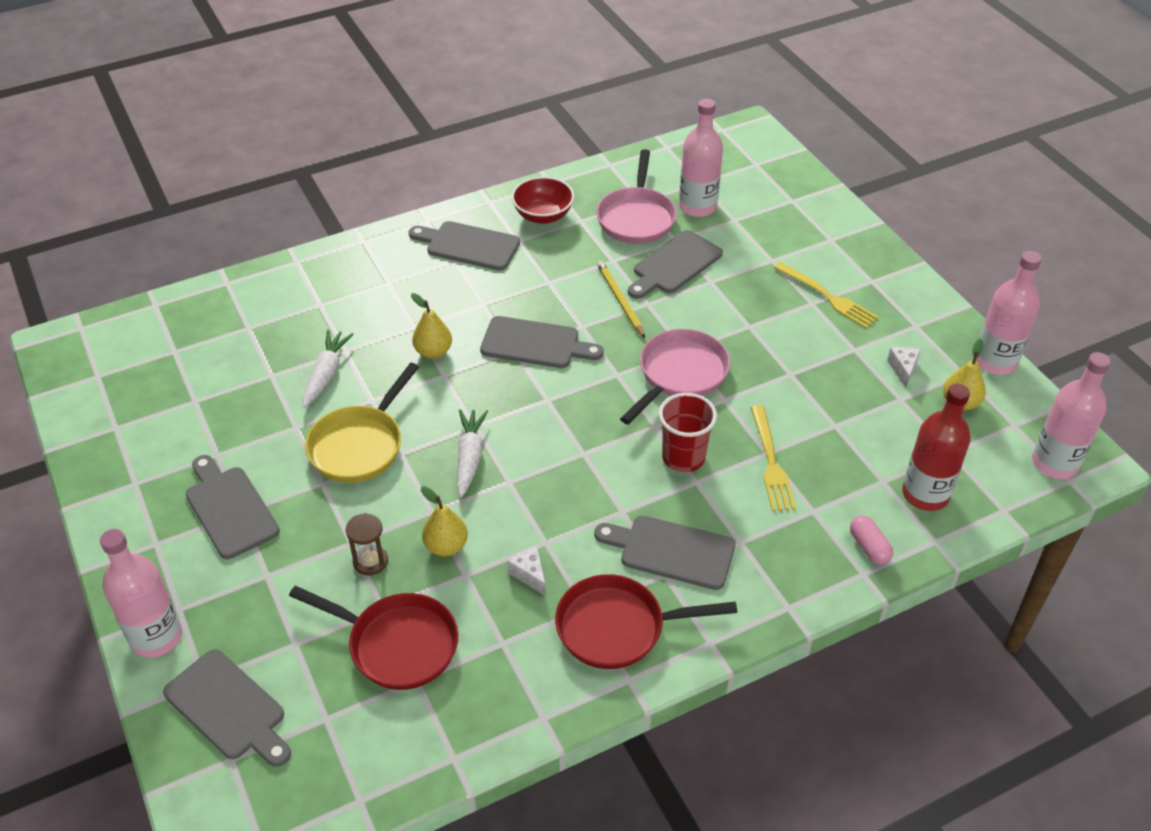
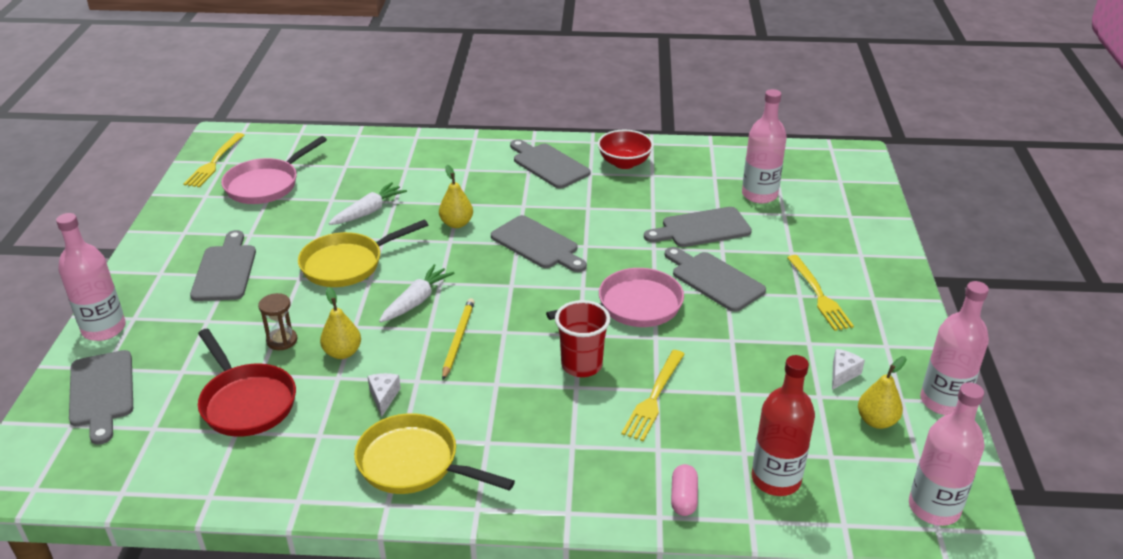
camera: 30 degrees right, 10 degrees down
(84, 381) = (214, 162): none -> yellow fork
(617, 627) = (414, 463): red pan -> yellow pan
(620, 300) = (633, 238): yellow pencil -> yellow pencil (458, 339)
(636, 218) = (699, 187): pink pan -> pink pan (266, 185)
(671, 551) = (508, 428): grey cutting board -> grey cutting board (714, 280)

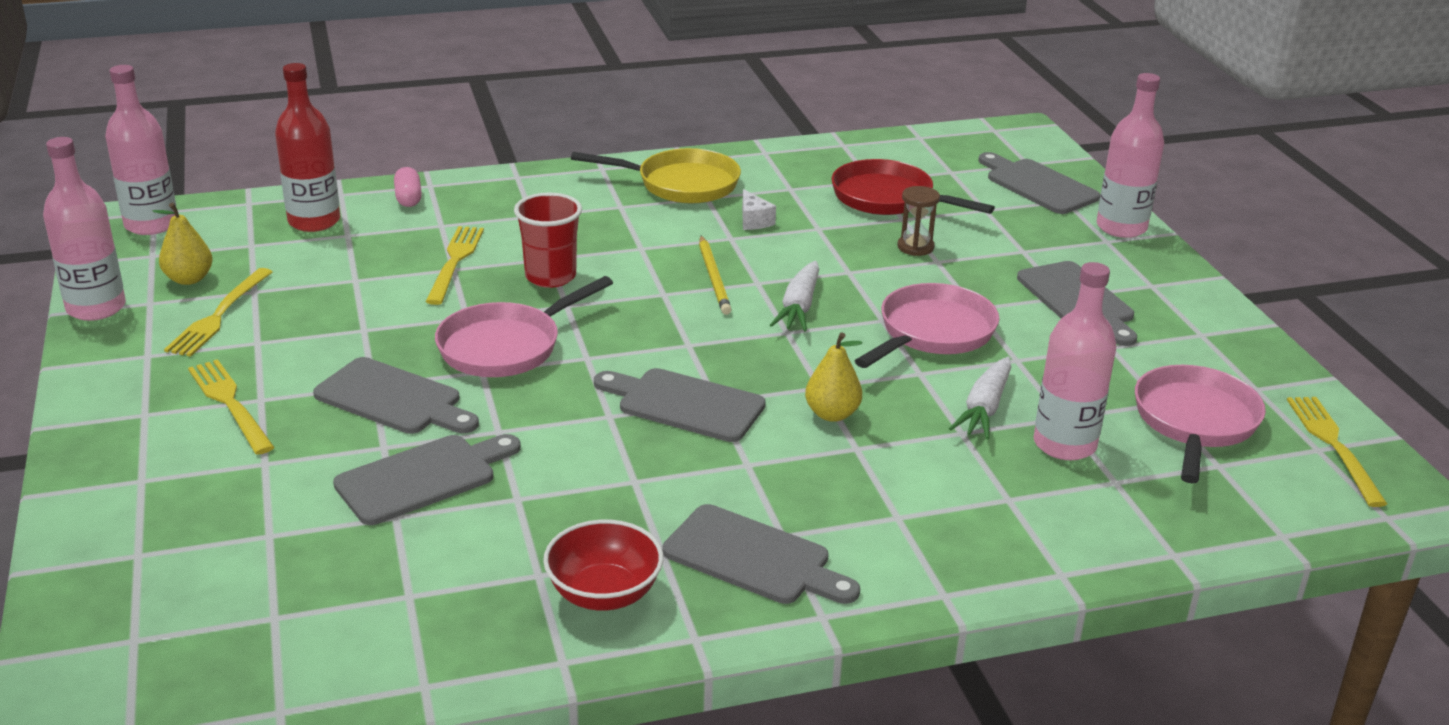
camera: 160 degrees right, 5 degrees down
(342, 352) = (835, 247): yellow pear -> none
(347, 264) = (932, 333): yellow pan -> pink pan
(759, 195) = (314, 569): pink bottle -> pink bottle (1064, 444)
(842, 374) = (219, 315): white cheese -> yellow fork

